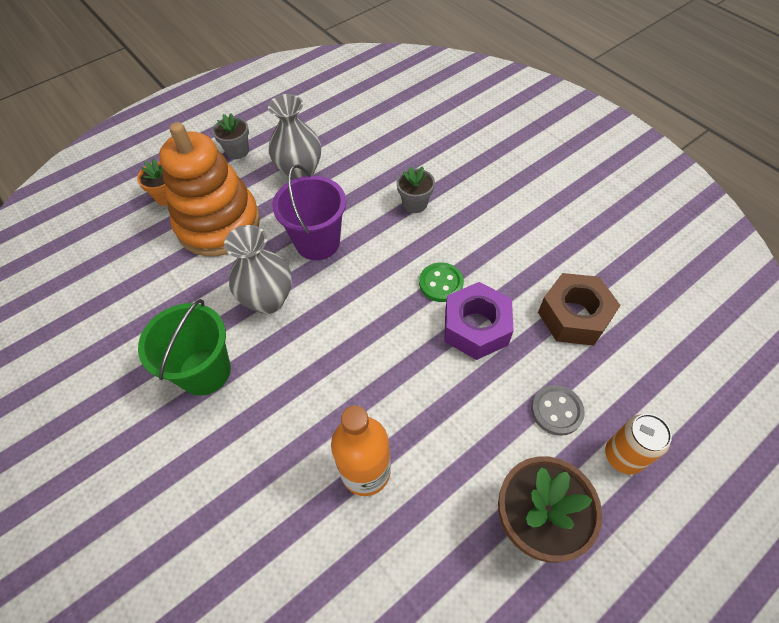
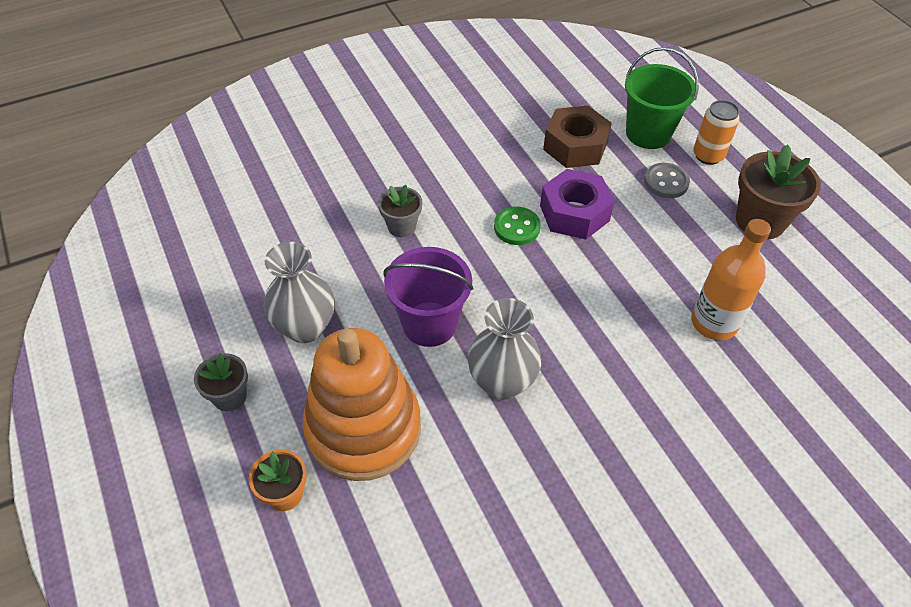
camera: 80 degrees left, 5 degrees down
(205, 371) = (588, 455): green bucket -> green bucket (648, 133)

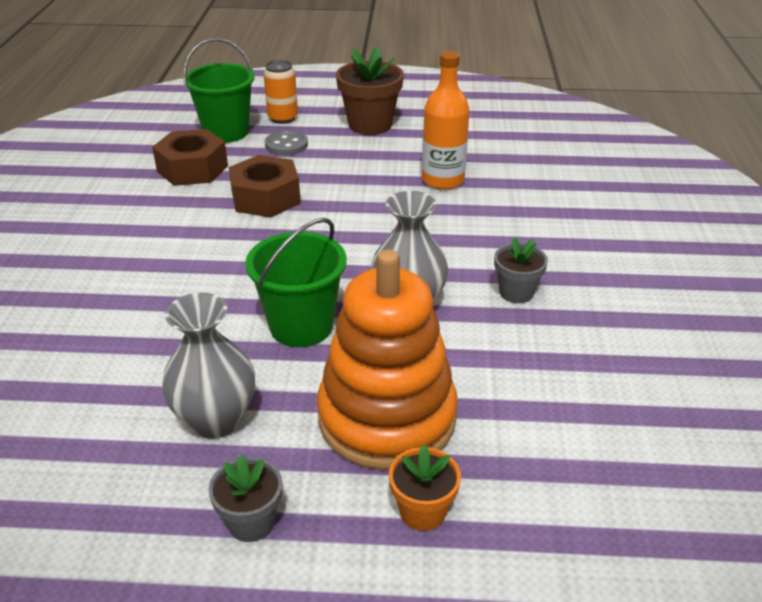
camera: 60 degrees left, 15 degrees down
(402, 226) = (160, 301): grey flower pot -> grey flower pot (516, 292)
(429, 324) = (301, 326): purple bucket -> green bucket
(517, 227) = (245, 233): green button -> none
(574, 213) = (265, 198): purple nut -> brown nut

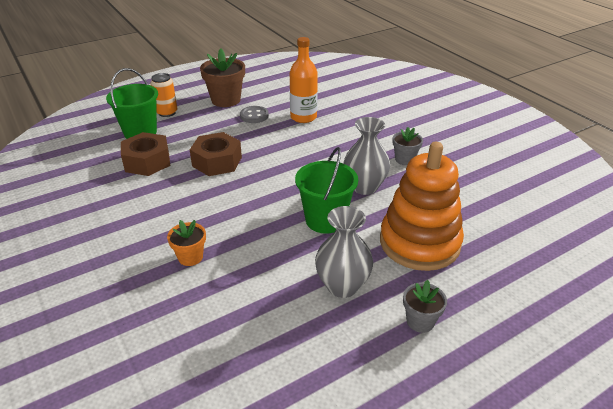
camera: 35 degrees left, 0 degrees up
(286, 145) = (190, 127): grey button -> grey button (254, 116)
(422, 511) = (483, 274): orange flower pot -> orange flower pot (190, 257)

